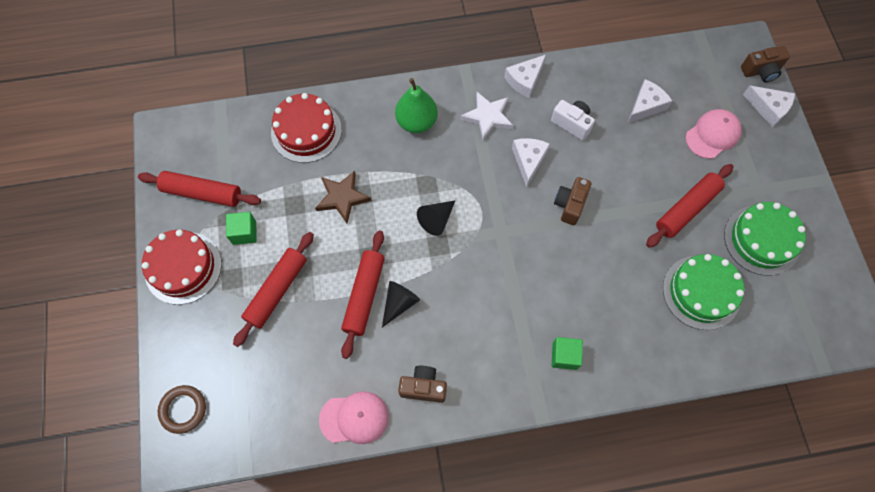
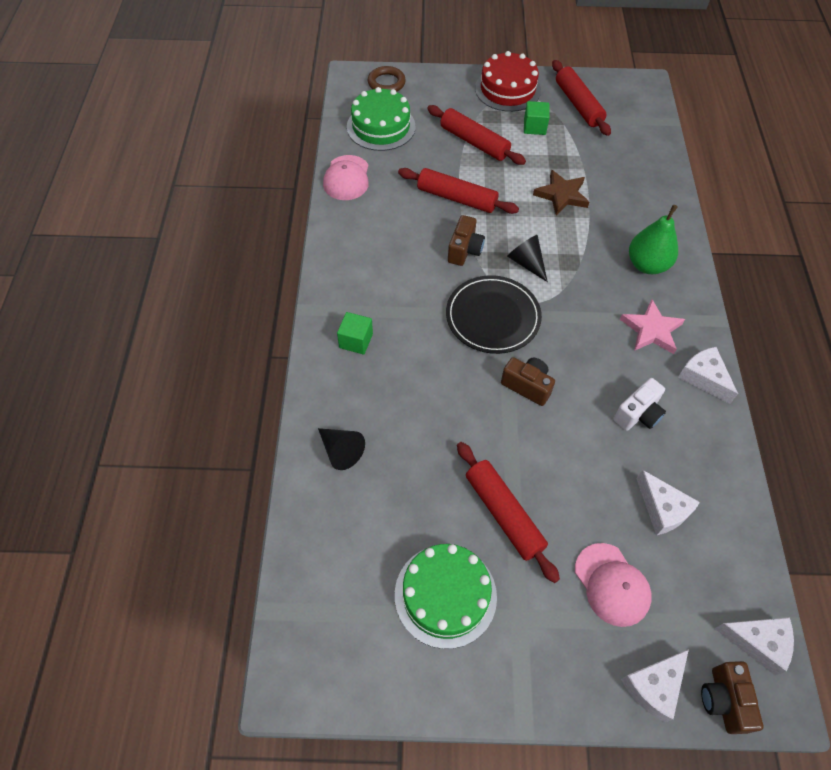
camera: 100 degrees right, 10 degrees down
(202, 193) = (578, 104): red rolling pin -> red rolling pin turned 45 degrees counterclockwise
(306, 131) = (640, 177): red cake -> none
(399, 303) = (443, 221): black cone -> black cone (341, 451)
(423, 387) = (359, 227): brown camera -> brown camera (464, 250)
(487, 117) = (651, 330): white star -> pink star
(506, 241) = (493, 317): none -> black plate
(528, 160) = (589, 358): white cheese -> white cheese (758, 642)
(701, 292) = (392, 496): green cake -> green cake (381, 126)

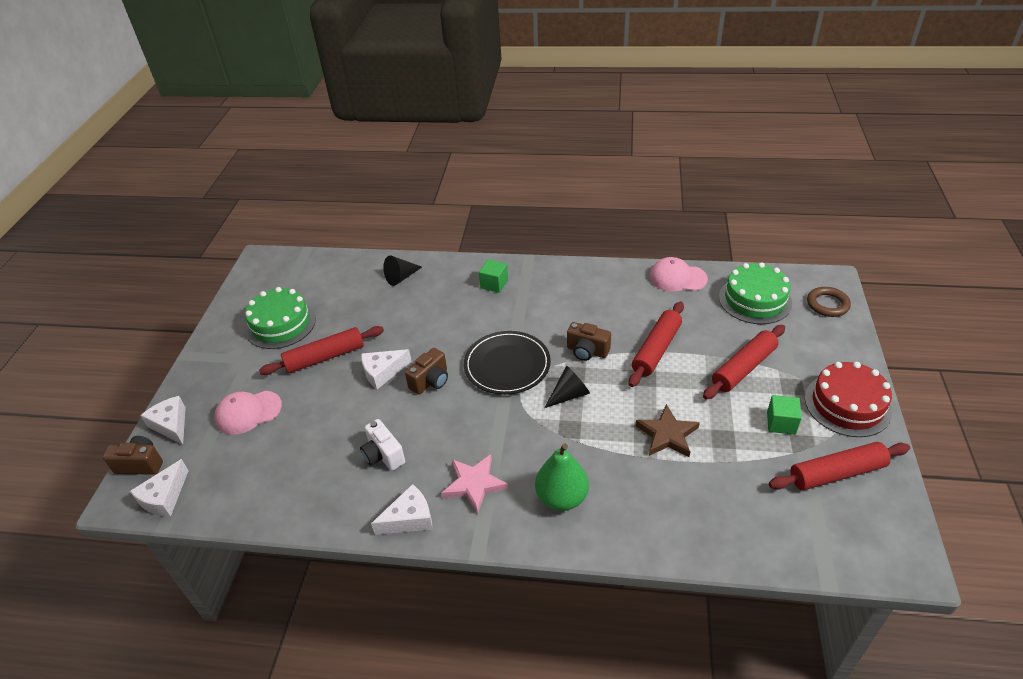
camera: 100 degrees right, 15 degrees down
(662, 509) = (292, 456): white cheese -> white cheese (382, 372)

